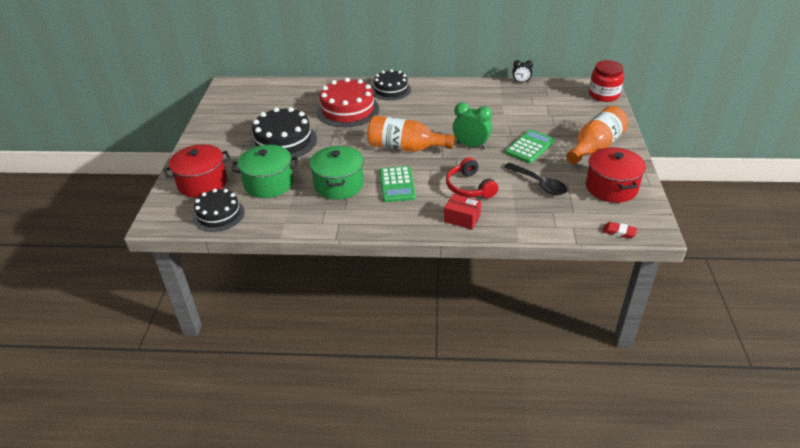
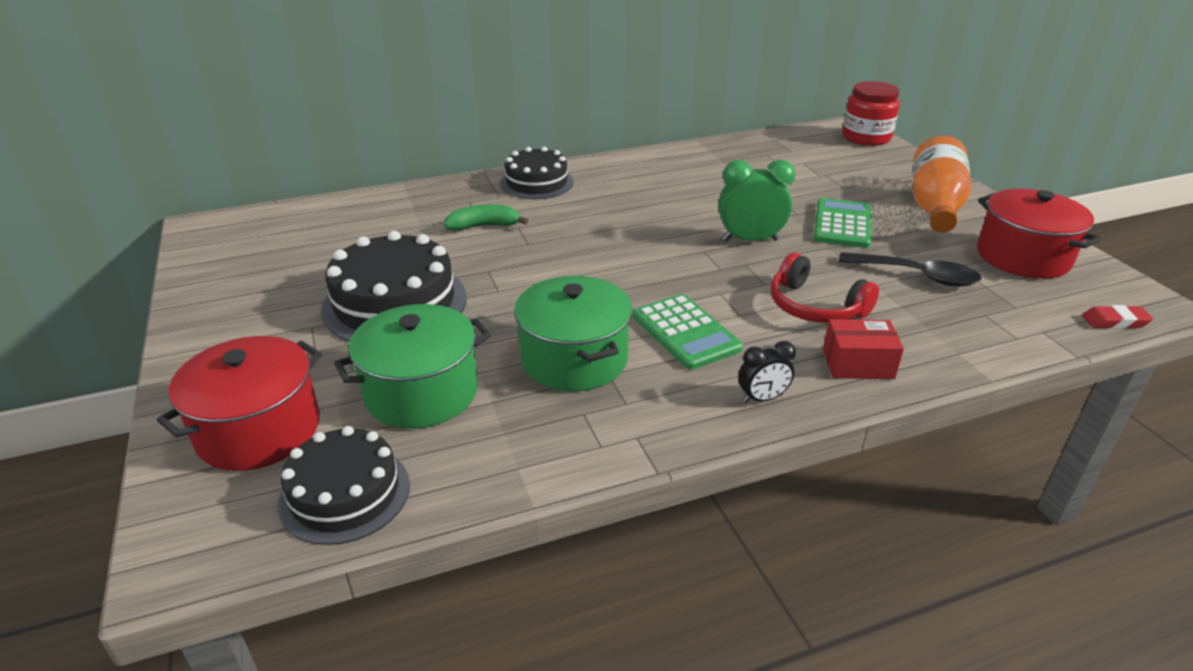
camera: 25 degrees left, 5 degrees down
(347, 110) = (484, 226): red cake -> green banana
(405, 148) = (643, 266): orange bottle -> none
(521, 82) = (734, 140): black clock -> black clock (762, 398)

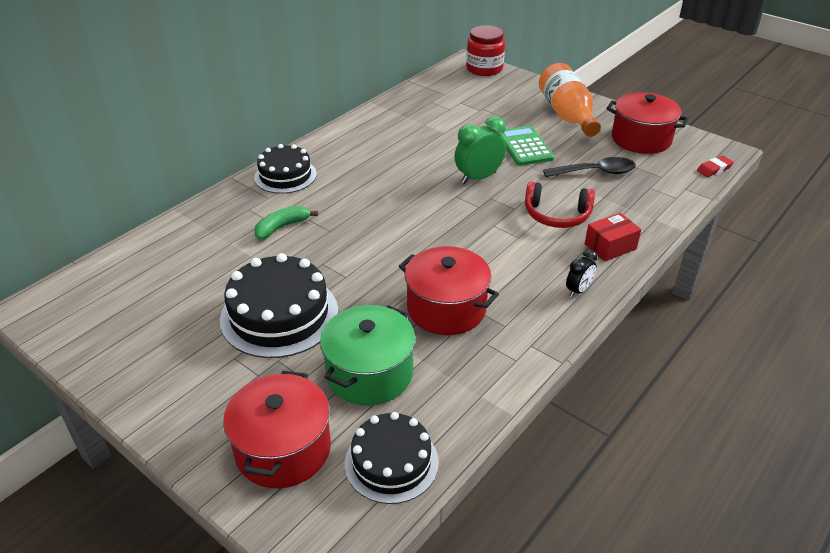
camera: 30 degrees left, 5 degrees up
(574, 359) = (446, 308): green pot -> red pot
(685, 332) = (497, 262): green calculator -> none

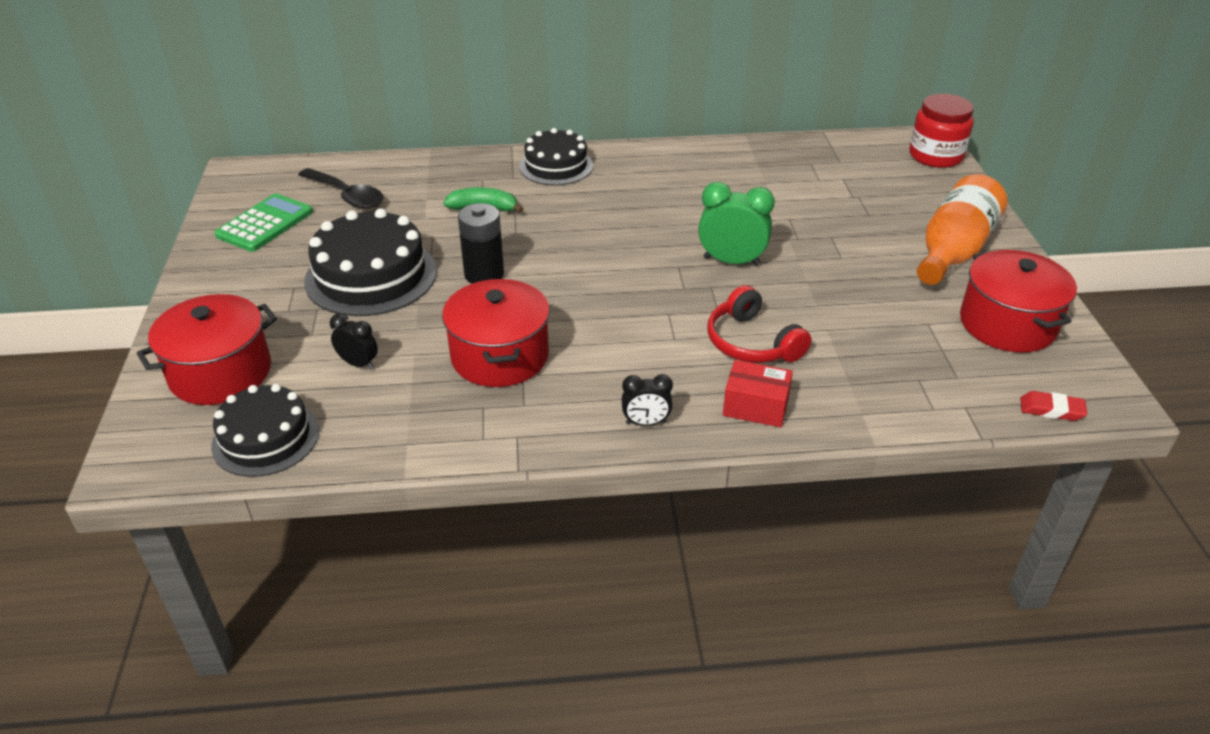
camera: 45 degrees right, 0 degrees up
(354, 267) = (484, 274): none -> black battery
(369, 373) = (358, 364): green pot -> black clock
(524, 146) = (838, 258): green calculator -> green calculator (265, 224)
(596, 172) = (877, 327): black spoon -> black spoon (347, 196)

